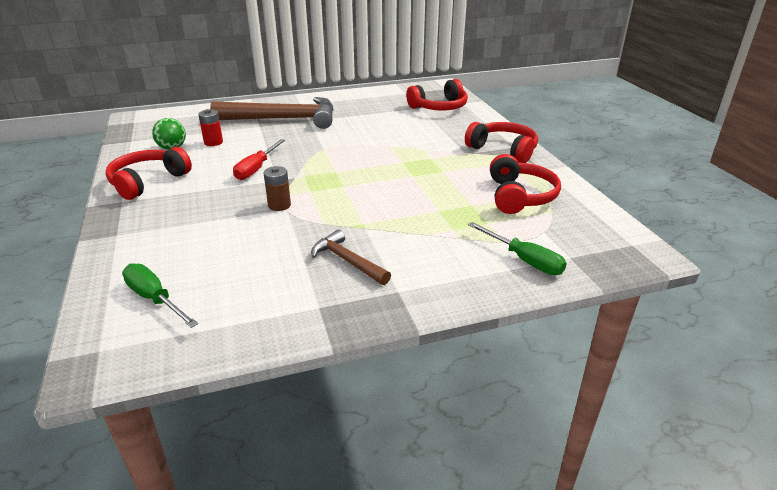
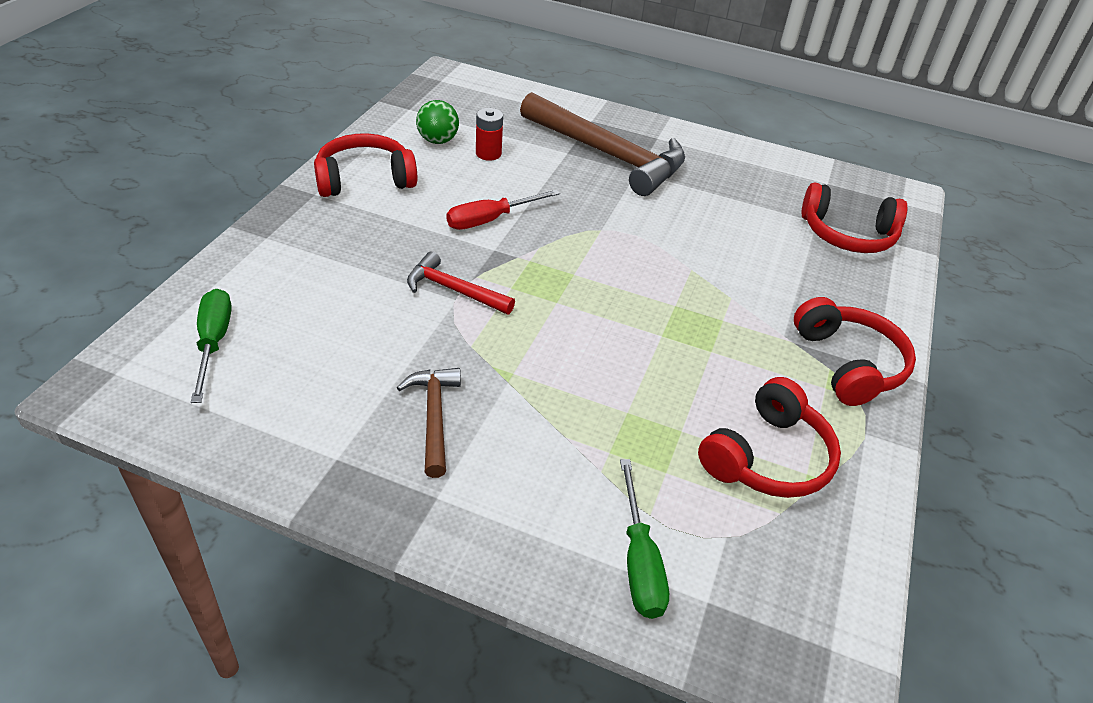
camera: 35 degrees right, 10 degrees up
(279, 205) = (454, 290): brown battery -> red hammer

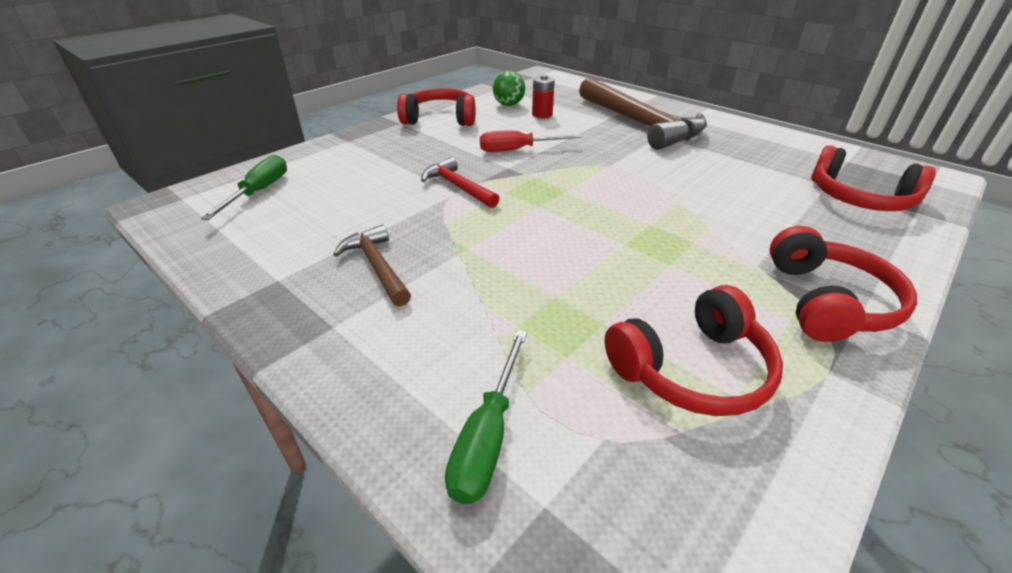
camera: 25 degrees right, 5 degrees down
(434, 417) = (377, 266): brown hammer -> brown hammer turned 45 degrees counterclockwise

